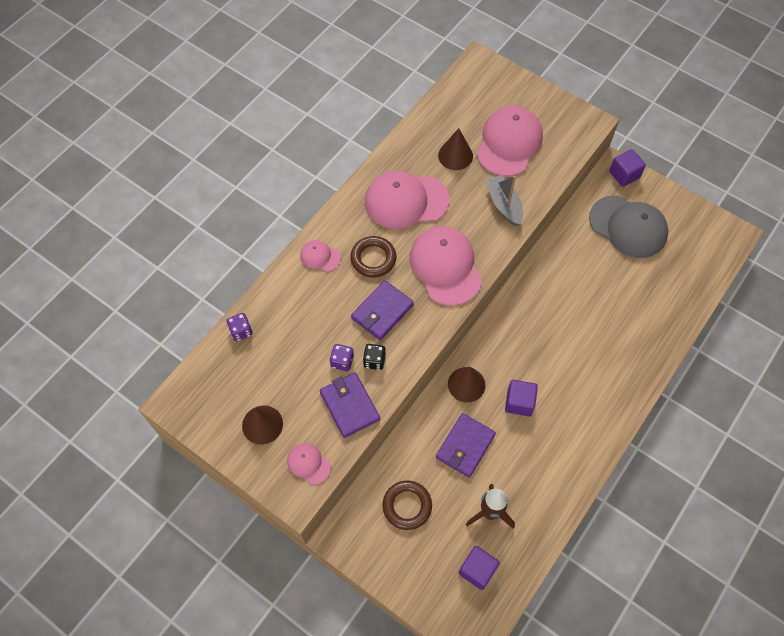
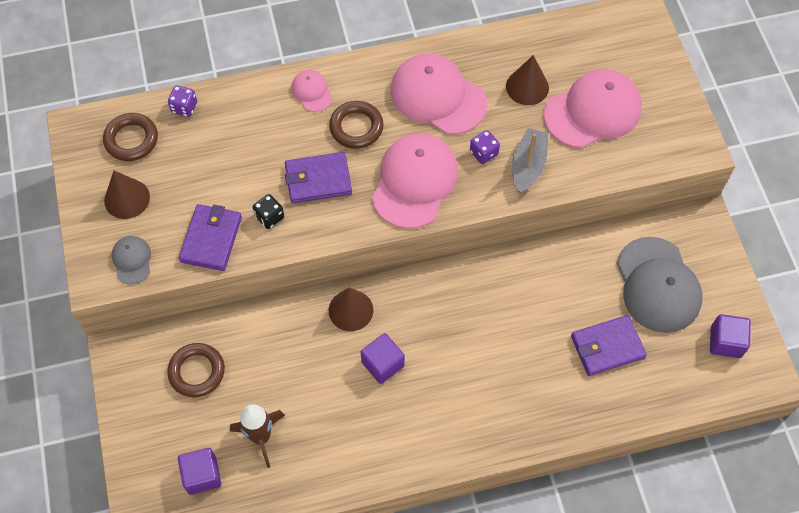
camera: 40 degrees right, 0 degrees up
(224, 381) = (131, 139): none -> brown ring
(308, 463) = (132, 260): pink cap -> grey cap
(342, 361) = (242, 196): purple dice -> purple dice (483, 153)
(465, 446) = (296, 362): purple wallet -> purple wallet (607, 347)
(624, 175) = (706, 232): purple cube -> purple cube (725, 342)

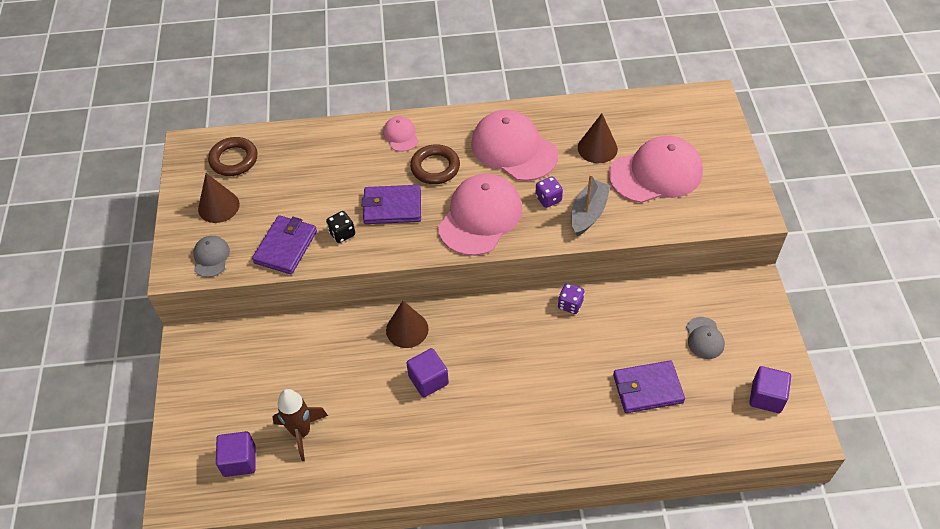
camera: 10 degrees right, 10 degrees down
(184, 107) = (286, 138): purple dice -> purple dice (570, 304)
(197, 372) = (254, 368): brown ring -> none
(658, 285) = (704, 338): grey cap -> grey cap, size x0.48

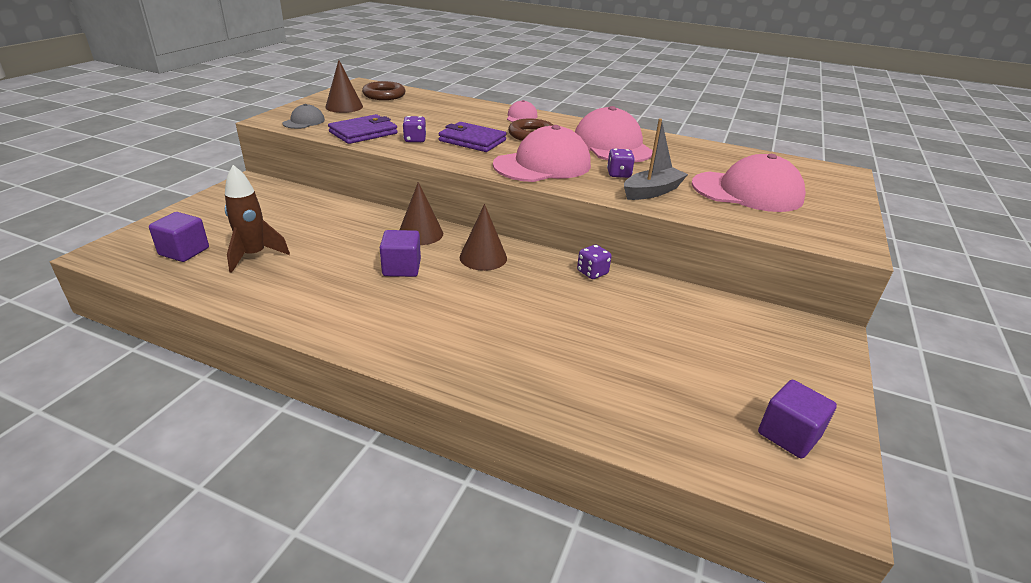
camera: 25 degrees right, 20 degrees down
(342, 234) = (415, 140): black dice -> purple dice
(597, 148) = (695, 164): brown cone -> brown cone (483, 257)
(647, 389) = (627, 363): purple wallet -> none
(704, 338) = (732, 350): grey cap -> none

